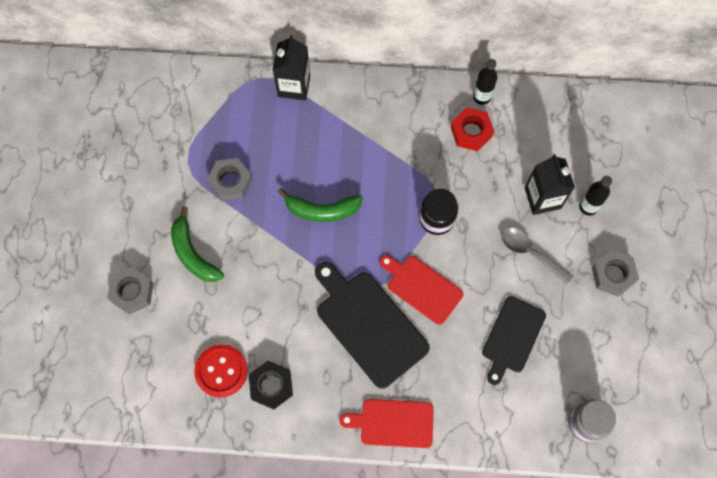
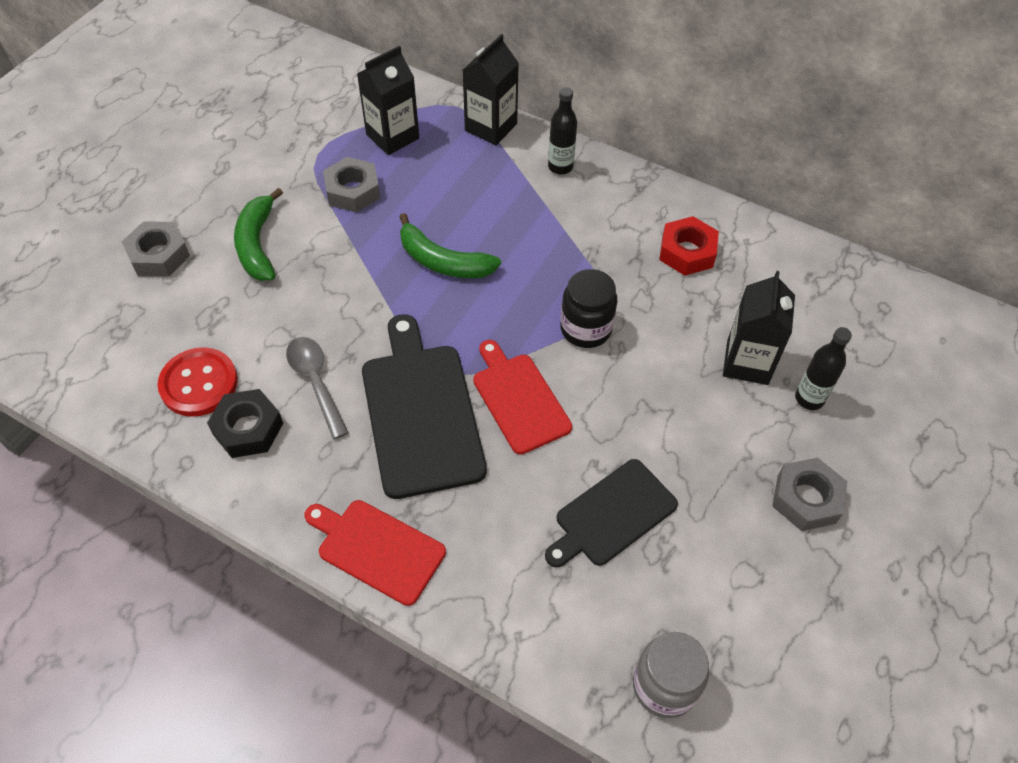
camera: 25 degrees right, 15 degrees down
(231, 124) = (392, 136): none -> black carton
(481, 97) = (721, 221): black bottle -> black bottle (560, 167)
(530, 253) = (695, 420): grey spoon -> grey spoon (315, 382)

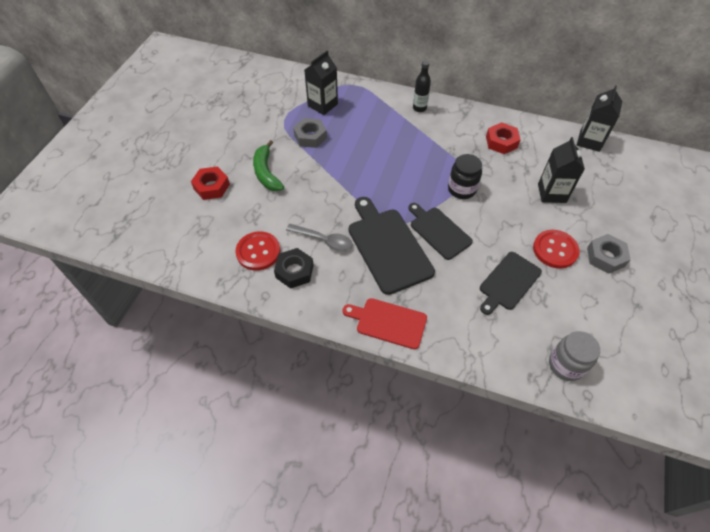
camera: 10 degrees left, 0 degrees up
(159, 255) = (211, 187): grey nut -> red nut
(315, 382) = (324, 240): grey spoon -> grey spoon turned 150 degrees clockwise
(443, 261) = (373, 166): green banana -> none
(491, 127) = (375, 93): black carton -> black carton (589, 141)
(519, 399) = (438, 231): red cutting board -> black cutting board
(717, 470) = (555, 250): none -> red button
(809, 398) = (589, 206): black bottle -> none

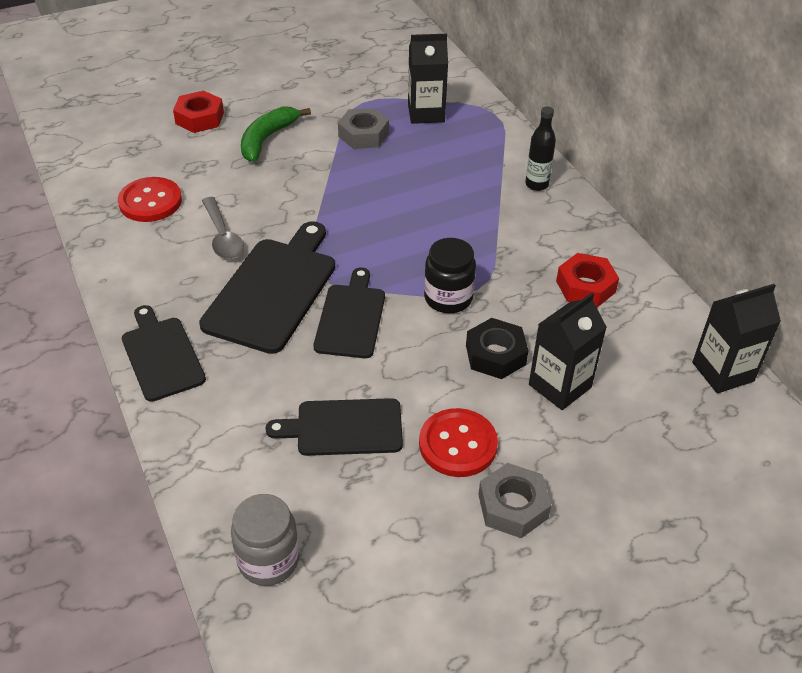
camera: 45 degrees right, 10 degrees down
(294, 271) = (154, 242): black nut -> black nut (495, 355)
(388, 322) = (161, 356): red cutting board -> black cutting board

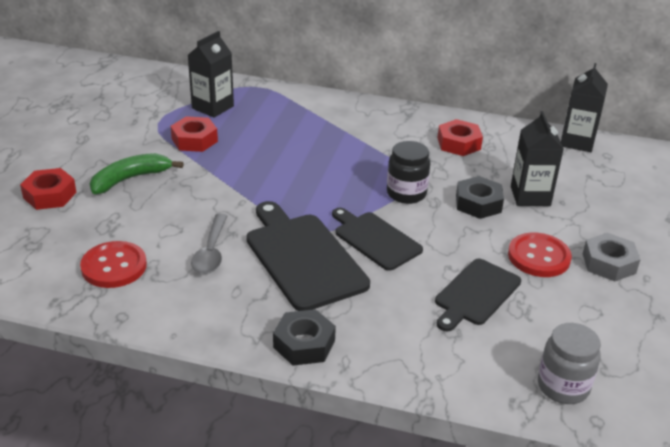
camera: 50 degrees left, 10 degrees down
(161, 356) = (304, 344): black cutting board -> black nut
(223, 237) = (211, 252): grey spoon -> grey spoon turned 75 degrees clockwise
(267, 139) = (130, 179): green banana -> green banana turned 75 degrees clockwise
(363, 135) = (194, 140): grey nut -> red nut
(536, 184) = (346, 110): black bottle -> none

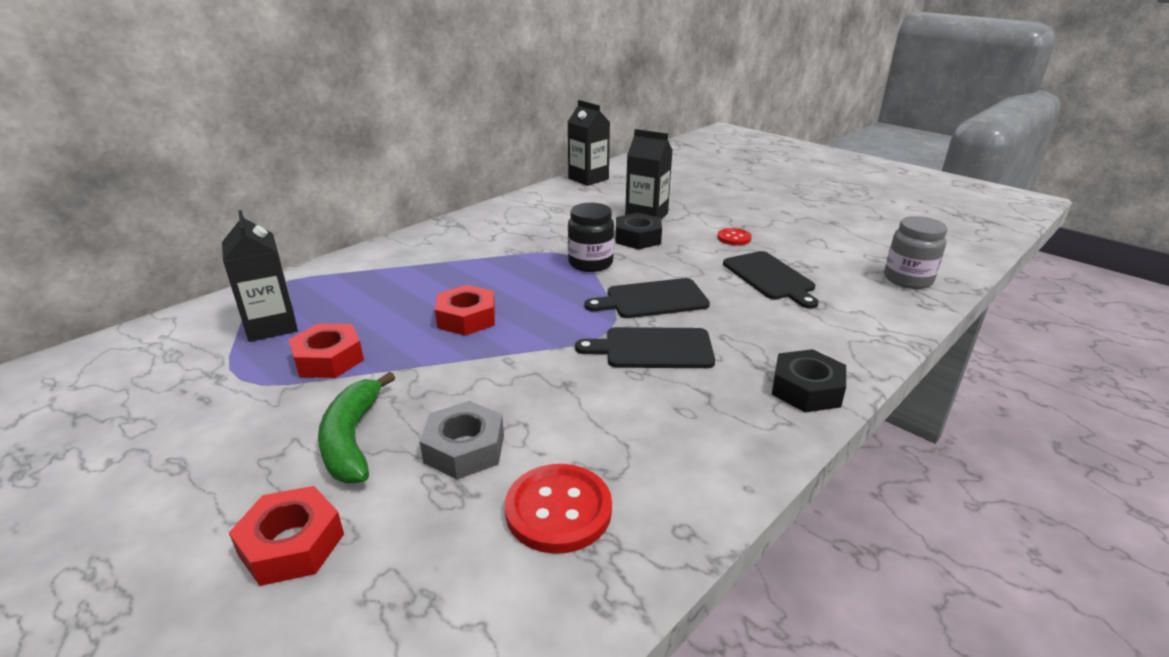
camera: 60 degrees left, 5 degrees down
(211, 252) = (592, 410): grey spoon -> none
(303, 258) = (653, 349): black cutting board -> black cutting board, size x0.65
(458, 143) = (536, 219): red nut -> red nut (466, 318)
(539, 257) = (734, 238): red button -> red button, size x0.57
(609, 263) = (759, 217): grey nut -> grey nut (464, 449)

